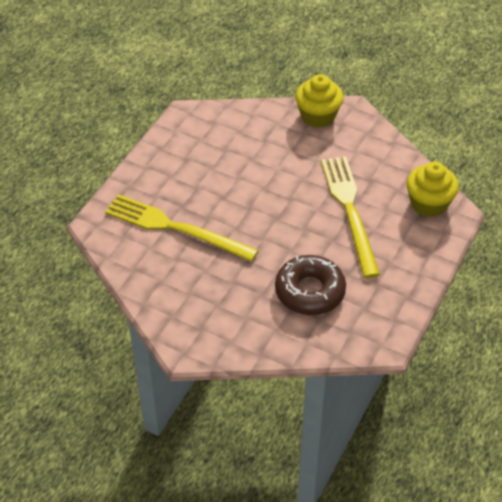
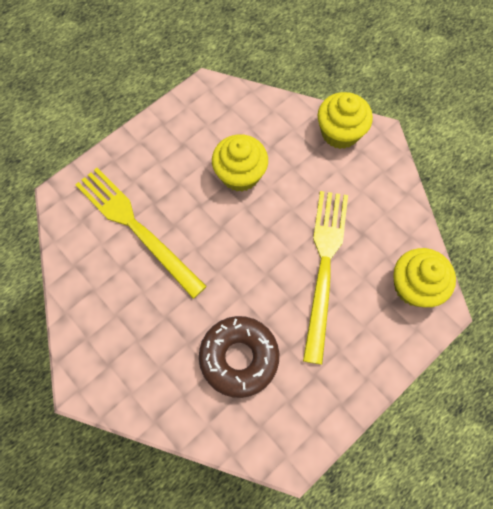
camera: 20 degrees right, 20 degrees up
(247, 167) = (240, 174): none -> yellow cupcake

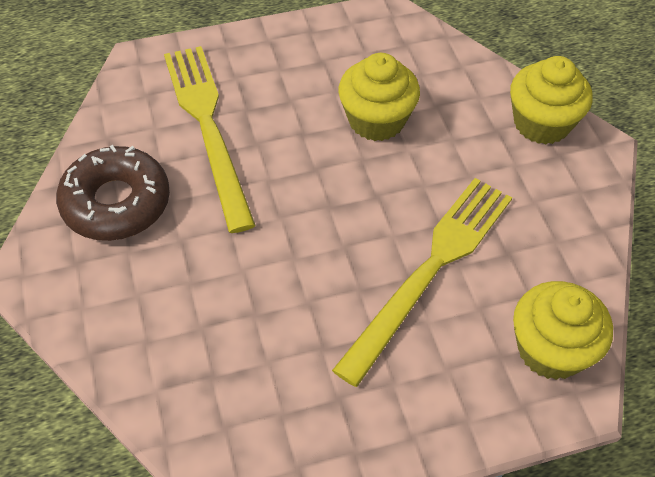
camera: 25 degrees right, 15 degrees down
(239, 358) = (247, 329): brown donut -> brown donut (116, 203)

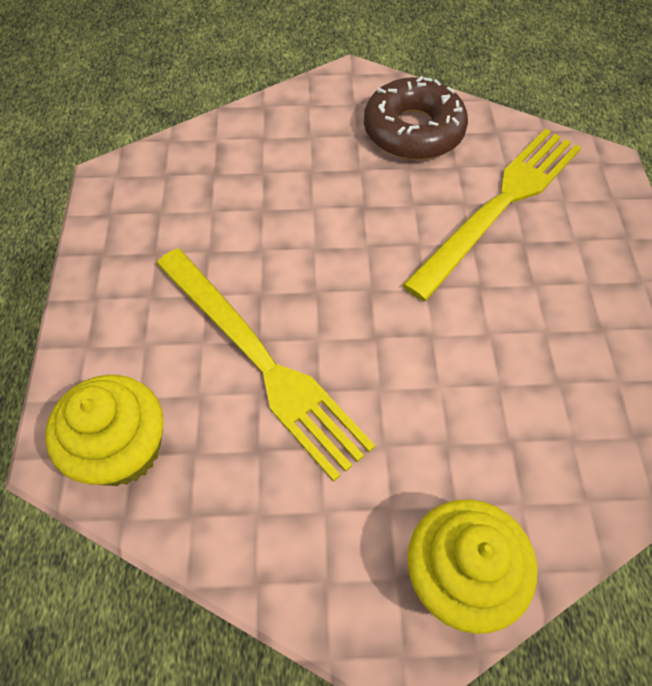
camera: 105 degrees right, 5 degrees up
(207, 127) = (499, 205): yellow fork -> yellow fork turned 45 degrees counterclockwise
(376, 120) = (491, 363): yellow cupcake -> none

